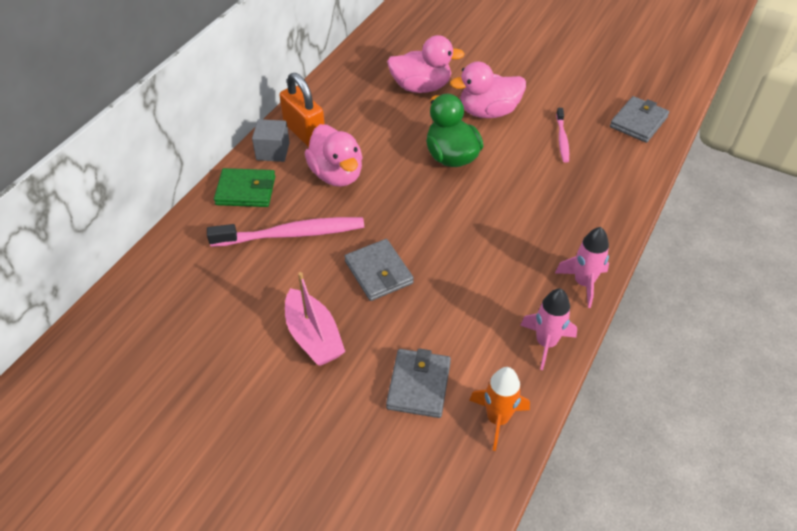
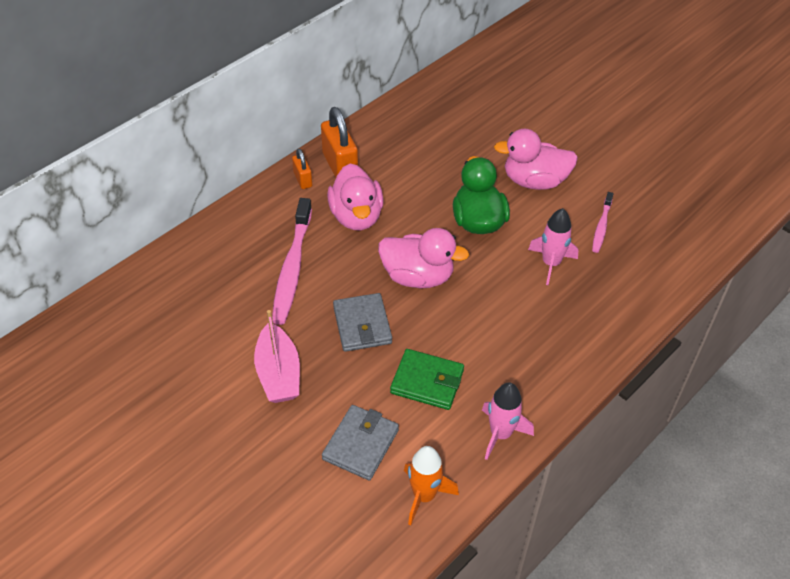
camera: 15 degrees right, 0 degrees up
(246, 190) = (264, 215): green wallet -> green wallet (427, 382)
(273, 151) = (303, 180): grey cube -> orange padlock
(291, 234) = (292, 268): pink toothbrush -> pink toothbrush turned 90 degrees clockwise
(421, 87) = (474, 141): pink duck -> pink duck (418, 277)
(583, 283) = (563, 383): pink rocket -> pink rocket (551, 263)
(638, 122) = (692, 224): grey wallet -> none

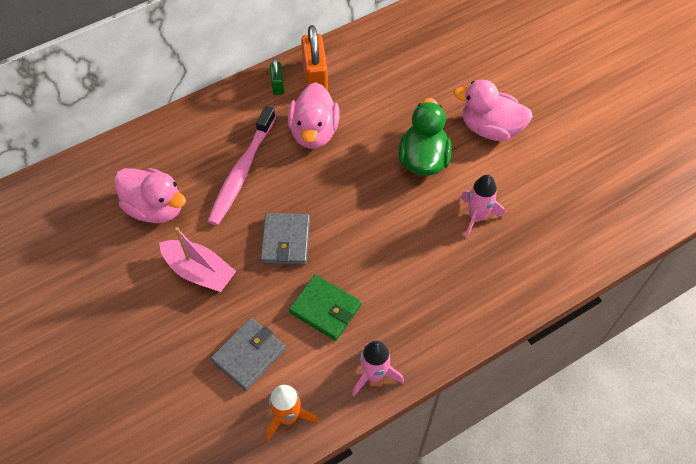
camera: 15 degrees right, 10 degrees up
(278, 373) = (199, 271): pink boat -> pink boat turned 60 degrees counterclockwise
(303, 180) = (277, 85): orange padlock -> green padlock
(418, 277) = (350, 204): pink duck -> pink duck (155, 208)
(601, 226) = (538, 188): pink toothbrush -> none

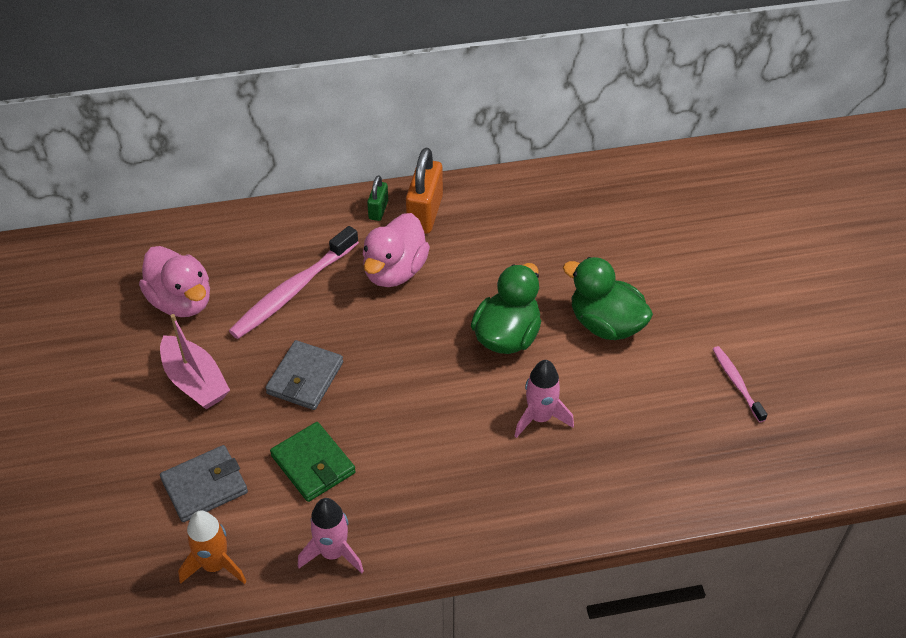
camera: 20 degrees right, 10 degrees down
(490, 128) = (605, 324): pink duck -> green duck
(601, 146) = (736, 383): none -> pink toothbrush

